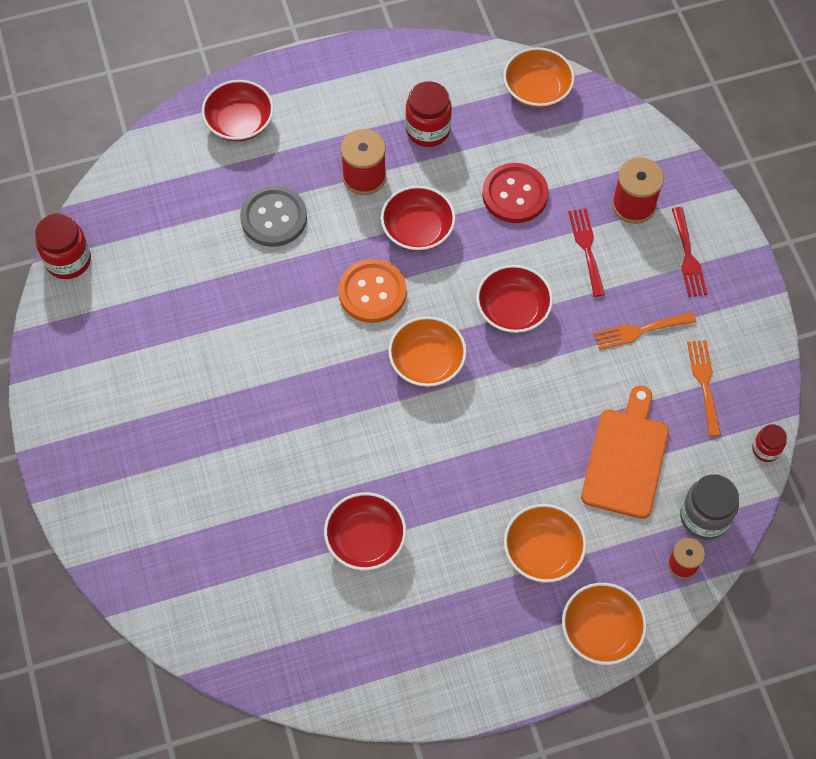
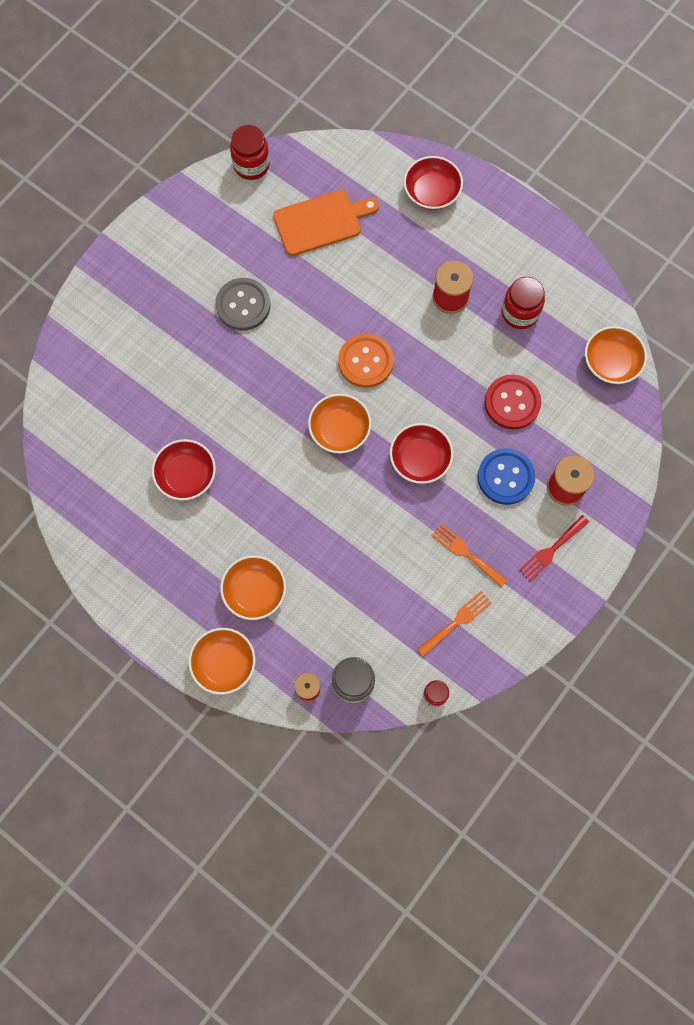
camera: 55 degrees right, 10 degrees up
(274, 218) = (375, 263): grey button -> grey button (243, 305)
(417, 229) = (435, 358): red bowl -> none
(586, 248) = (505, 477): red fork -> blue button
(626, 458) = (360, 604): orange cutting board -> orange cutting board (321, 222)

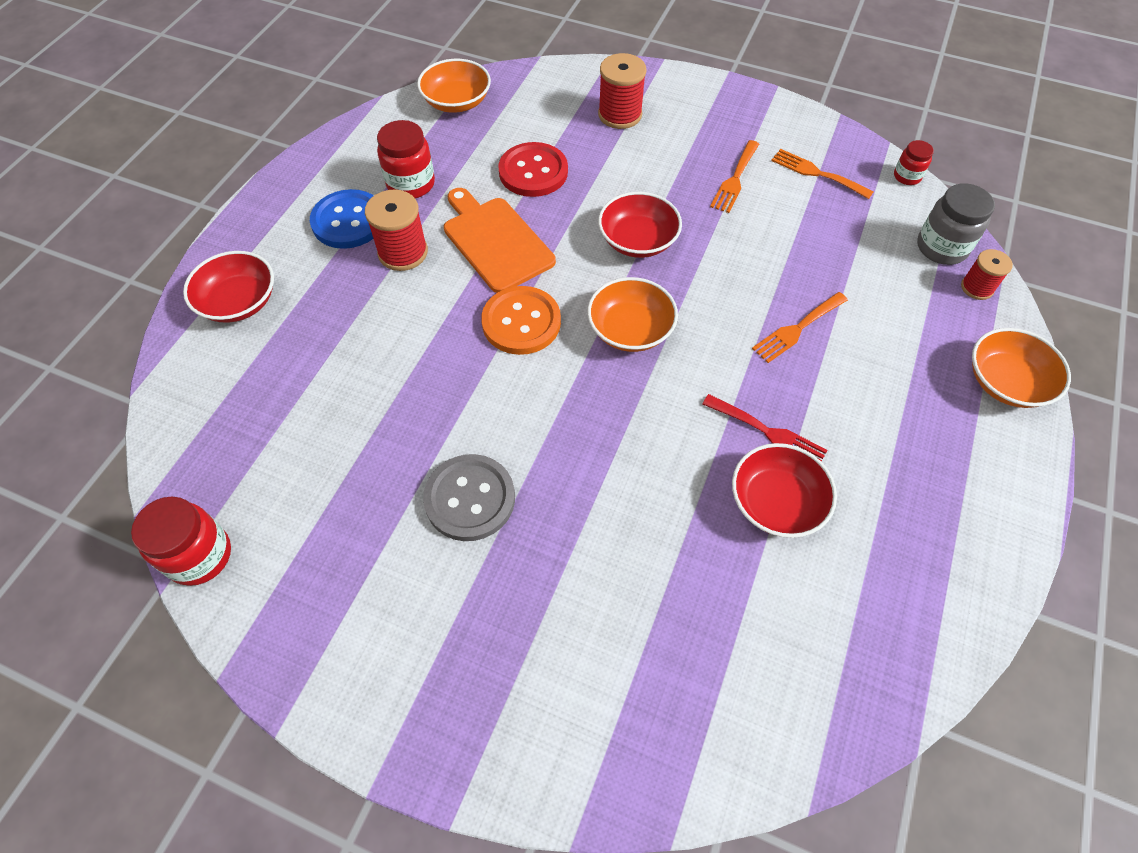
camera: 105 degrees left, 15 degrees down
(254, 591) = (894, 372): orange bowl -> none
(308, 541) = (797, 329): none -> orange fork
(321, 222) = (303, 426): orange cutting board -> orange cutting board (495, 241)
(505, 477) = (628, 162): blue button -> blue button (348, 221)
(551, 550) = (696, 115): red fork -> red fork (769, 433)

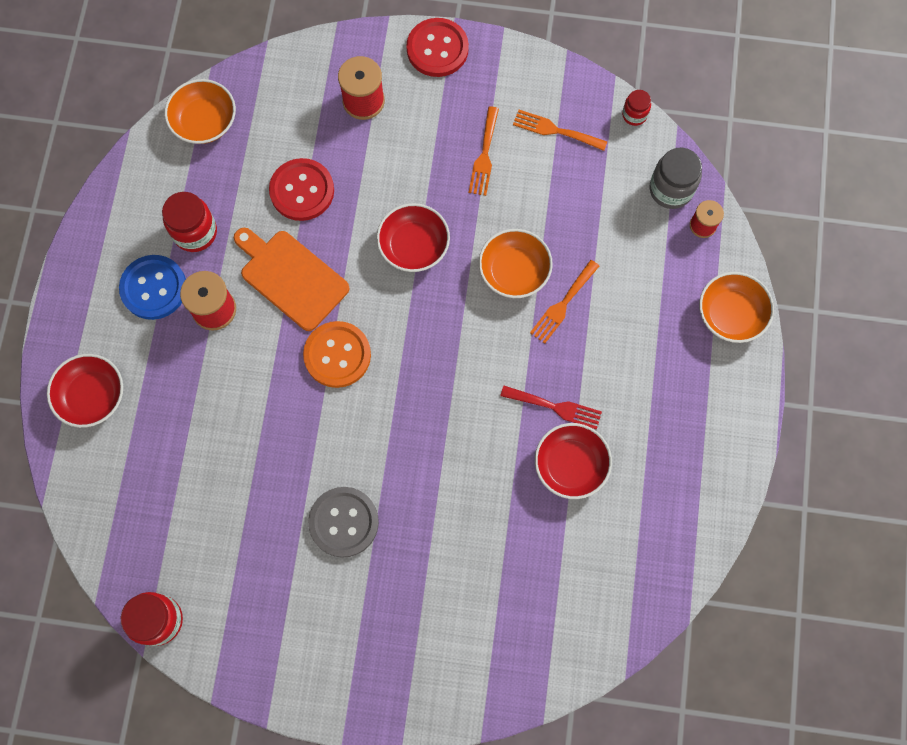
camera: 15 degrees left, 15 degrees up
(630, 329) = (428, 339): orange bowl -> orange bowl (514, 271)
(706, 89) = (437, 49): none -> red button

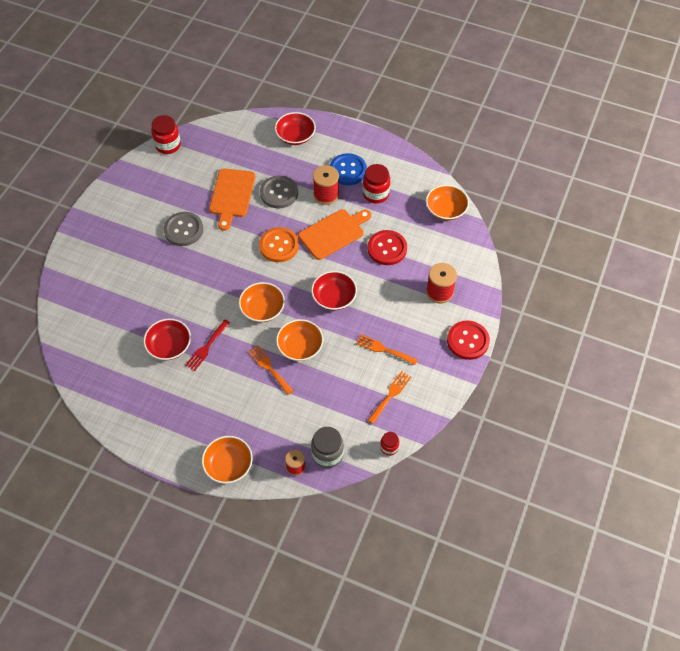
camera: 105 degrees right, 15 degrees down
(227, 387) = (279, 193): none -> grey button
(250, 464) = (232, 195): none -> orange cutting board
(464, 345) = (262, 309): none -> orange bowl

